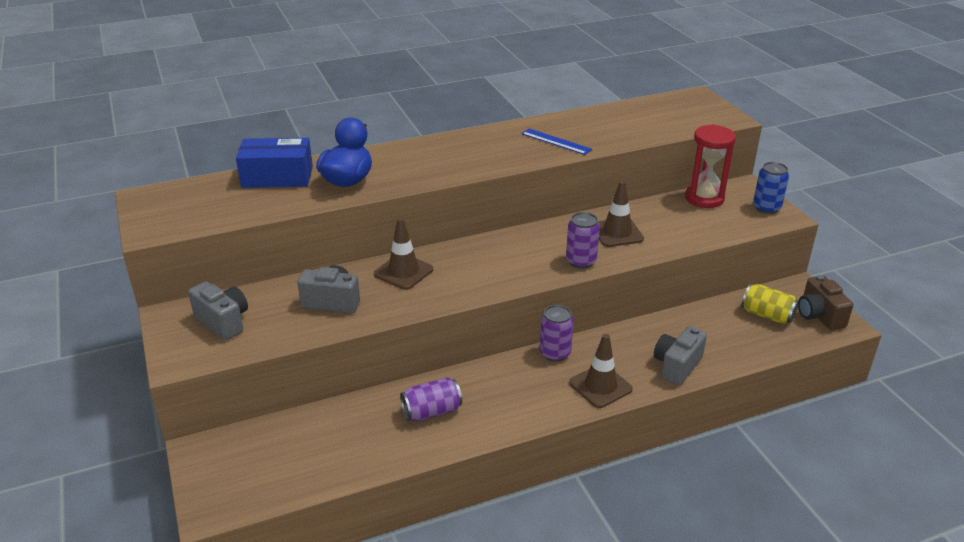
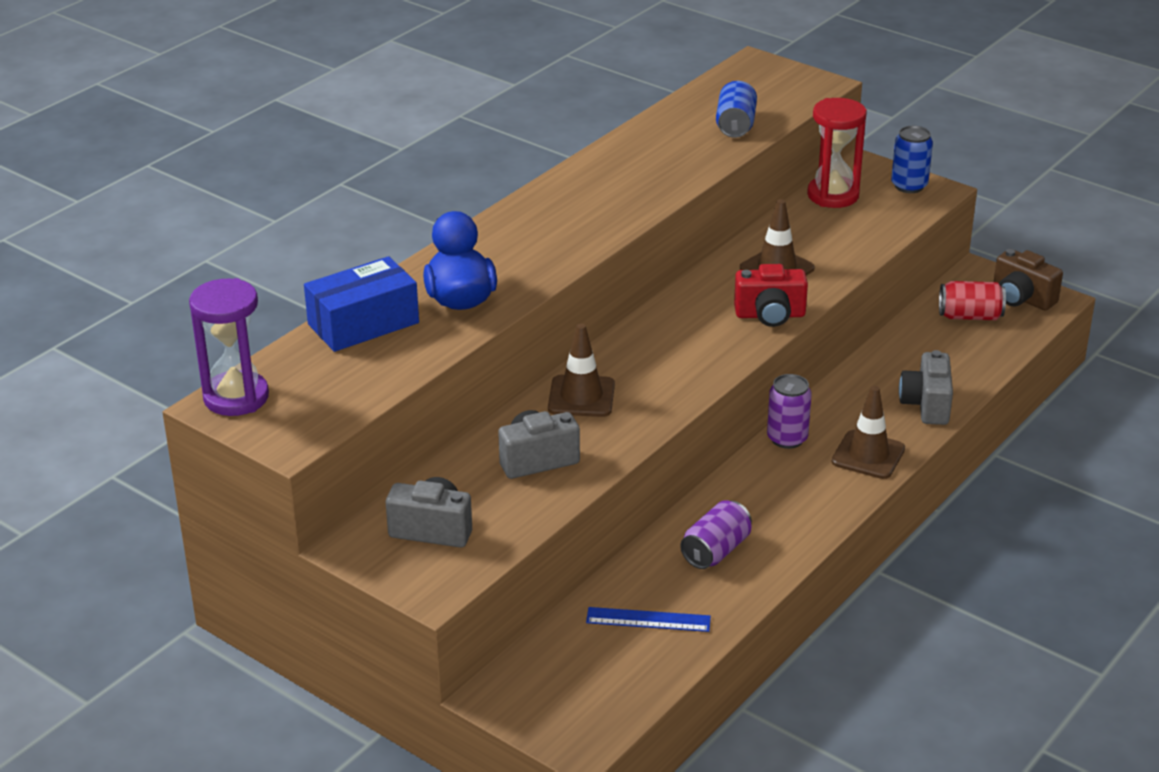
camera: 30 degrees left, 0 degrees up
(158, 196) = (236, 397): none -> purple hourglass
(556, 141) = (654, 172): blue ruler -> blue ruler (648, 620)
(581, 261) = (770, 315): purple can -> red camera
(642, 128) = (735, 125): none -> blue can
(767, 315) = (970, 316): yellow can -> red can

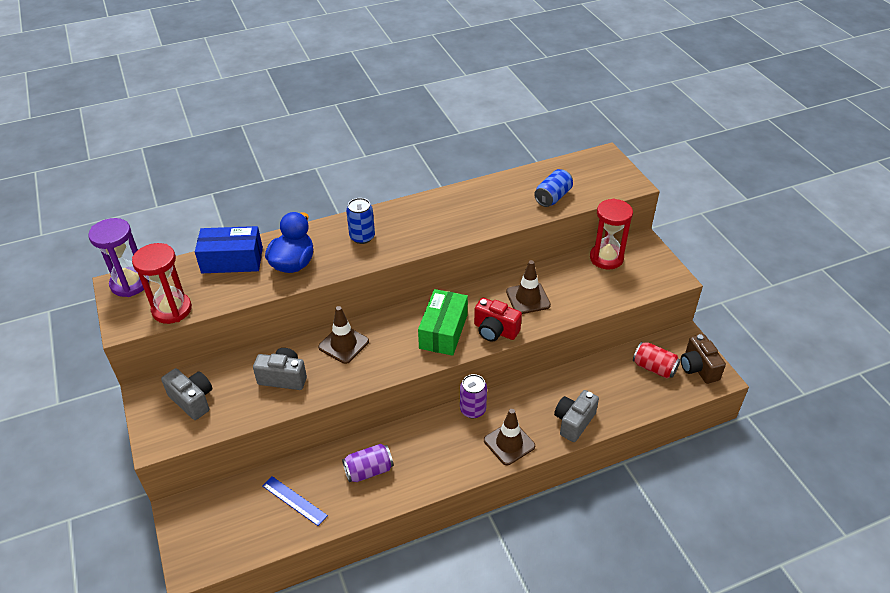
camera: 30 degrees right, 10 degrees up
(342, 403) = (172, 310): none -> red hourglass
(703, 338) = (443, 331): none -> green box
(909, 186) = (659, 268): blue can -> blue can (362, 237)

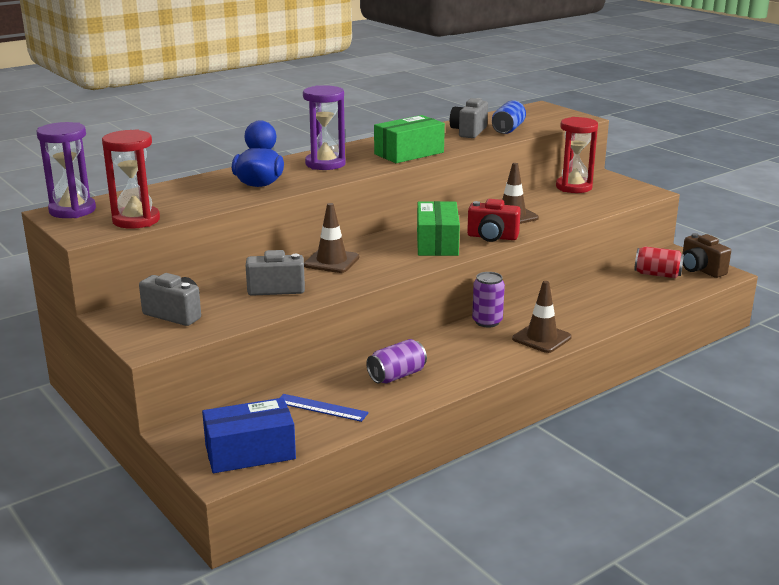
camera: 15 degrees left, 20 degrees down
(232, 260) = (187, 187): blue box -> blue box (250, 452)
(362, 237) = (325, 164): blue can -> purple hourglass
(443, 229) = (409, 153): none -> green box
(574, 422) = (600, 316): grey camera -> grey camera (468, 132)

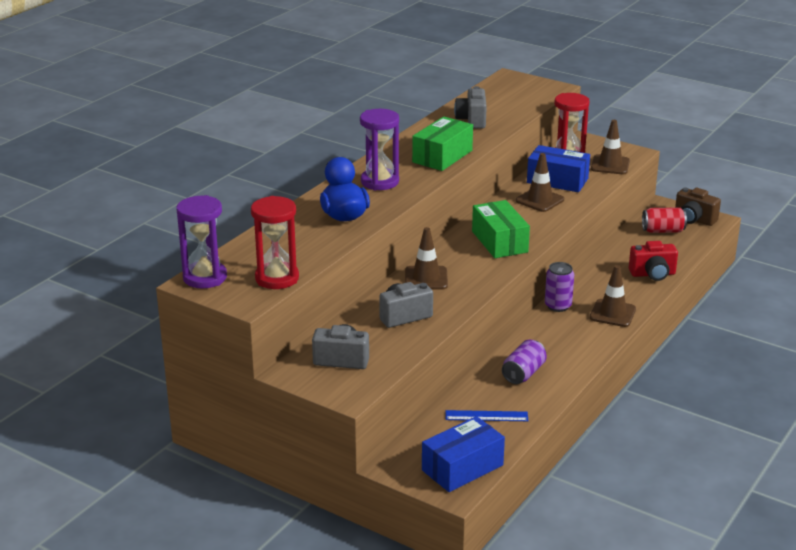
camera: 20 degrees left, 5 degrees up
(492, 237) = (540, 227): red camera -> red camera (652, 274)
(508, 129) = (504, 112): blue can -> none
(545, 203) = (557, 180): none -> blue box
(614, 198) = (610, 165): none -> brown traffic cone

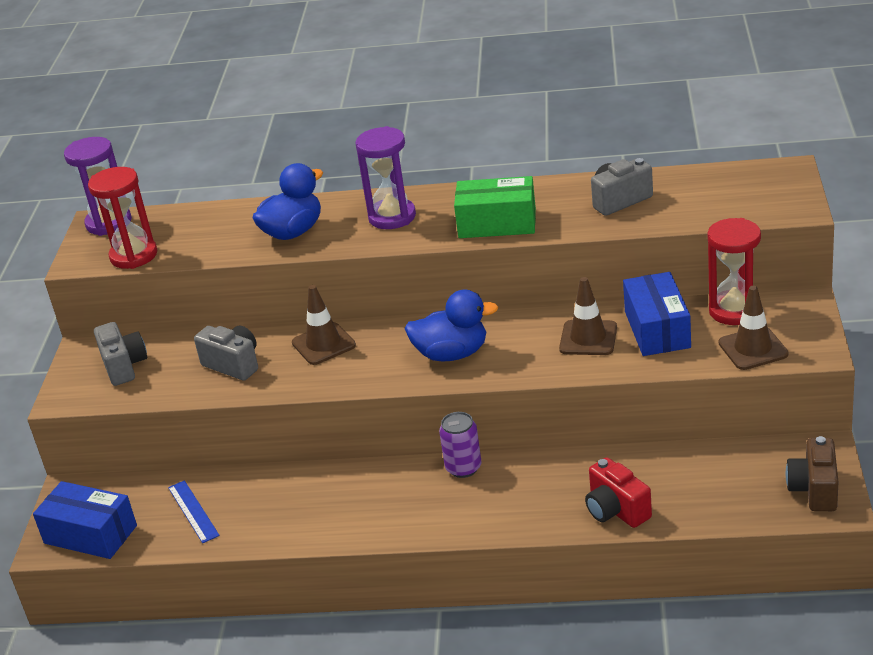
camera: 65 degrees right, 5 degrees up
(499, 242) = (452, 354): green box -> blue duck
(523, 373) = (295, 502): purple can -> none
(612, 313) = (484, 515): brown traffic cone -> none
(663, 231) = (747, 475): red can -> none

